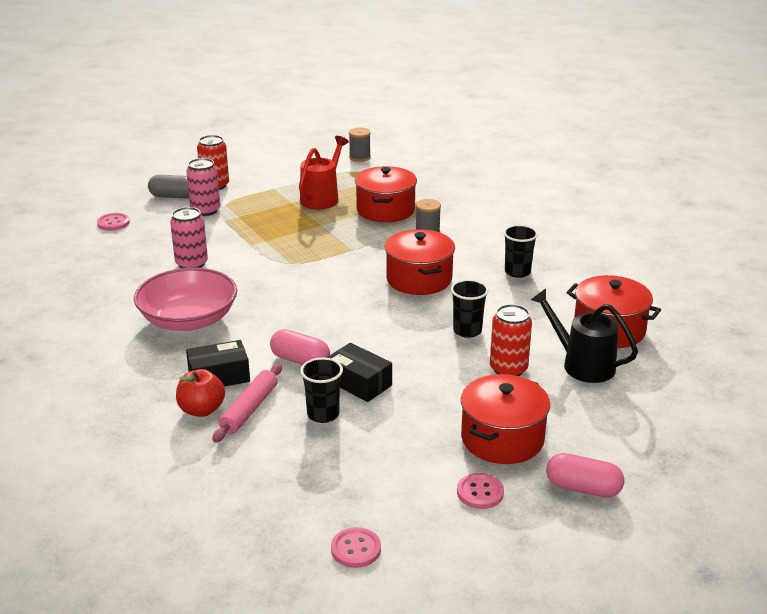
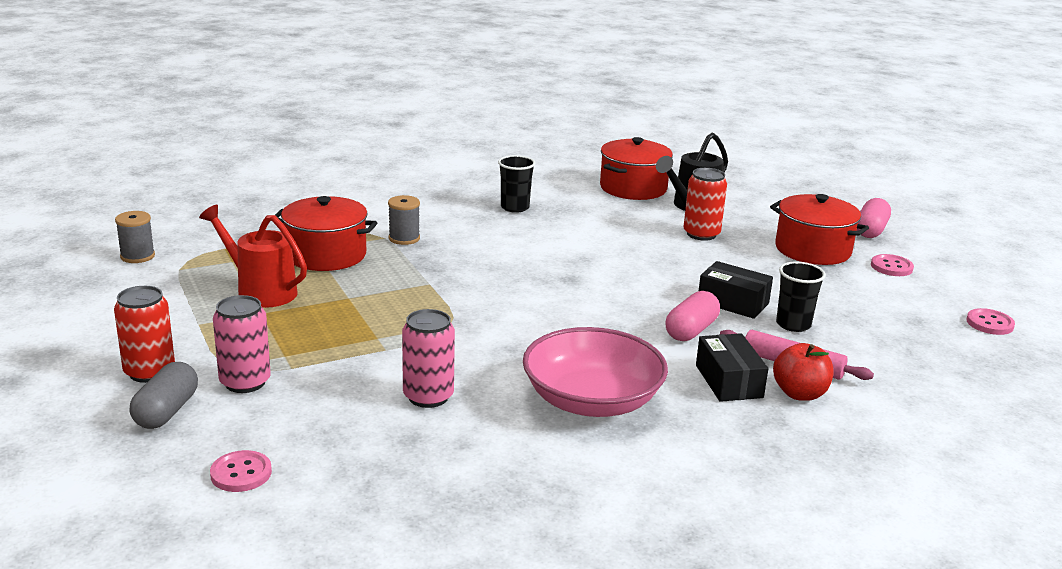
camera: 85 degrees left, 5 degrees down
(359, 383) = (733, 302): black box -> black box turned 75 degrees clockwise
(419, 279) = (517, 254): red pot -> none
(467, 331) = (631, 243): black cup -> none

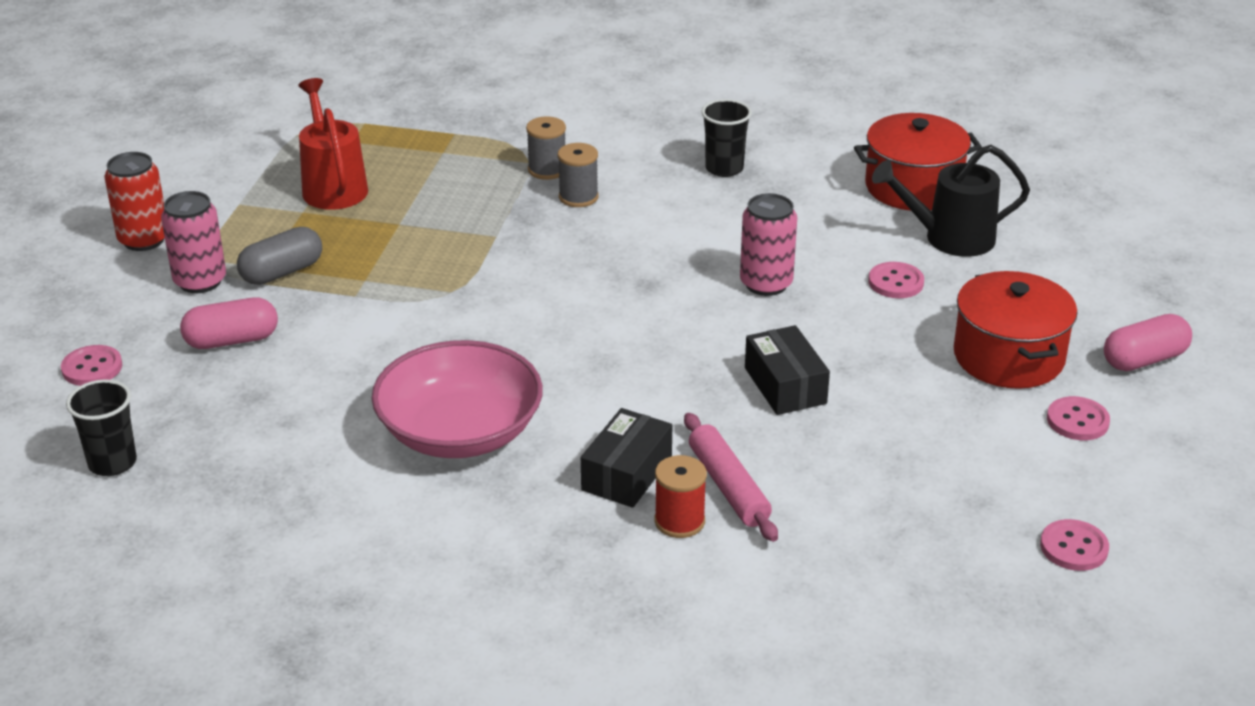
camera: 40 degrees right, 10 degrees up
(137, 256) = (280, 107): grey spool -> grey spool (578, 197)
(166, 411) = (110, 285): grey capsule -> grey capsule (282, 272)
(326, 255) = (444, 164): red pot -> none
(428, 396) = (323, 361): pink can -> pink can (766, 284)
(691, 330) = (681, 399): pink capsule -> pink capsule (232, 340)
(701, 234) = (895, 282): red can -> pink button
(793, 324) = (811, 441): black cup -> black cup (112, 463)
(799, 394) = (679, 521): red apple -> red spool

